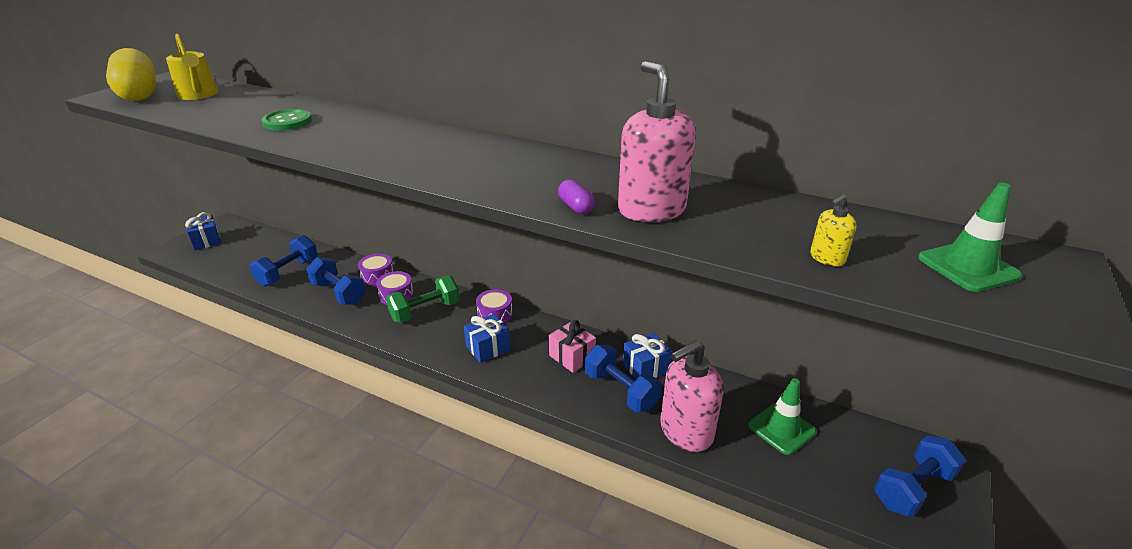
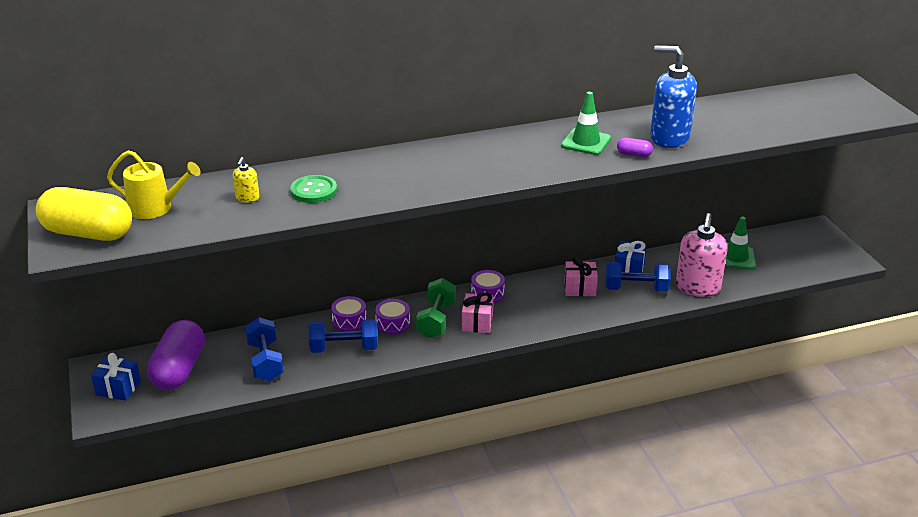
camera: 45 degrees left, 0 degrees up
(247, 249) = (179, 370): none -> purple capsule
(446, 332) = (477, 322): none -> pink gift
(488, 348) = (522, 314): blue gift -> none
(651, 209) = (669, 138): pink soap dispenser -> blue soap dispenser
(827, 258) = (777, 126): yellow soap dispenser -> yellow soap dispenser (247, 198)
(912, 488) = (818, 250): blue dumbbell -> none
(968, 267) = (826, 104): green traffic cone -> green traffic cone (586, 142)

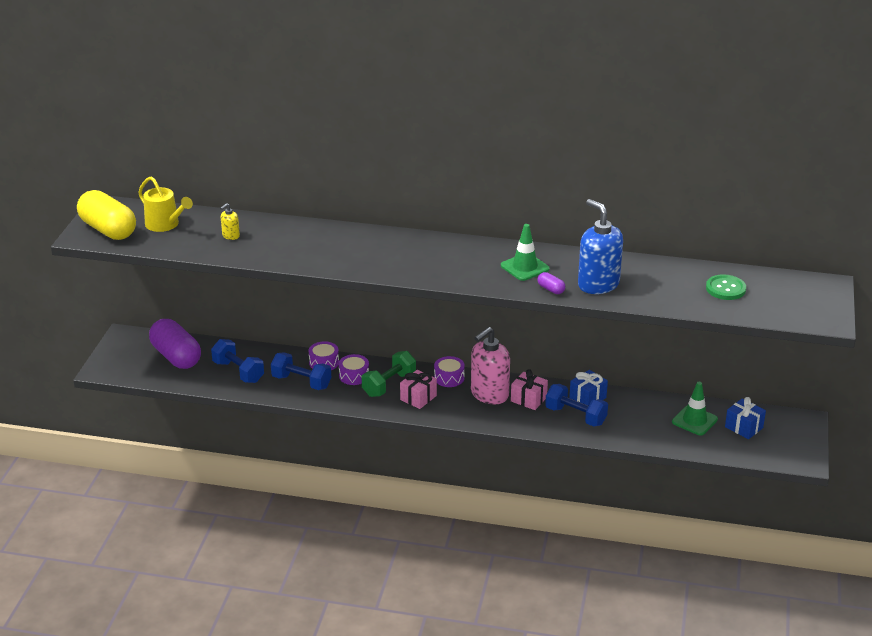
camera: 30 degrees right, 0 degrees up
(118, 388) = (127, 355): blue gift -> blue gift (743, 427)
(179, 370) = (176, 357): purple capsule -> purple capsule turned 75 degrees counterclockwise
(265, 361) = (238, 372): blue dumbbell -> blue dumbbell turned 60 degrees counterclockwise
(314, 191) = (280, 244): green button -> green button (725, 289)
(697, 287) = (630, 433): pink soap dispenser -> pink soap dispenser (489, 394)

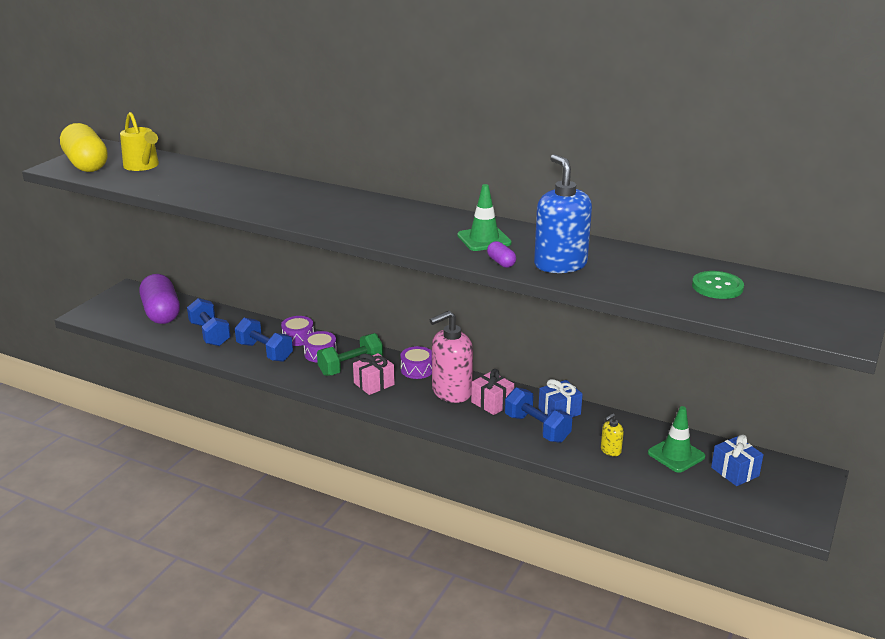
camera: 15 degrees right, 5 degrees down
(230, 236) = (196, 181): yellow soap dispenser -> yellow soap dispenser (610, 450)

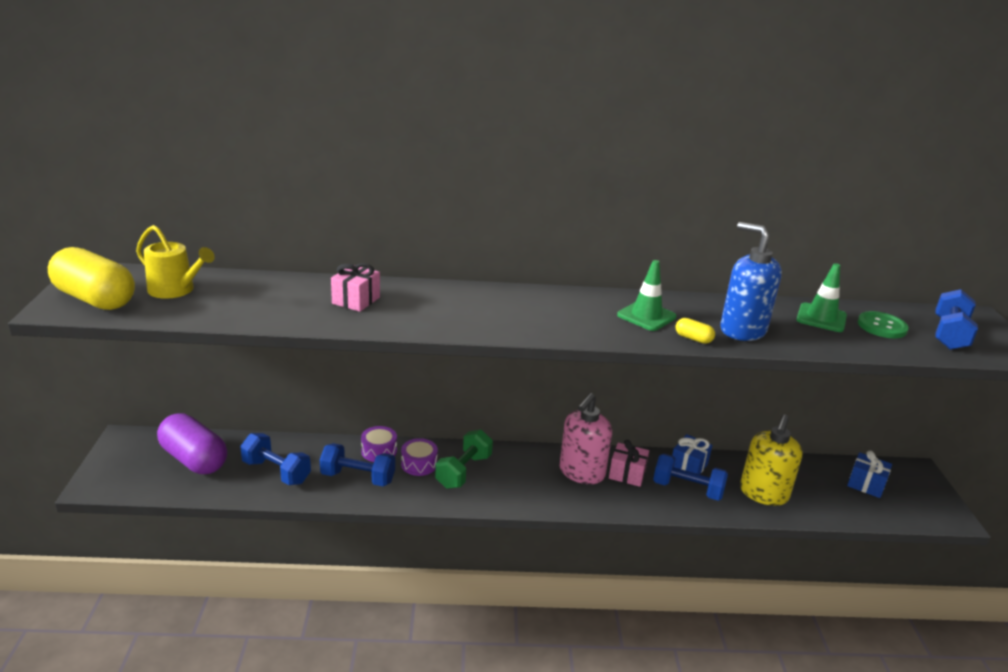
camera: 30 degrees left, 0 degrees up
(374, 384) = (503, 484): pink gift -> pink gift (356, 300)
(417, 369) = (529, 457): purple drum -> none
(501, 262) = (693, 338): purple capsule -> yellow capsule
(610, 450) = (763, 493): yellow soap dispenser -> yellow soap dispenser, size x2.24
(676, 455) = (812, 482): green traffic cone -> green traffic cone (821, 318)
(786, 306) = (949, 334): none -> blue dumbbell

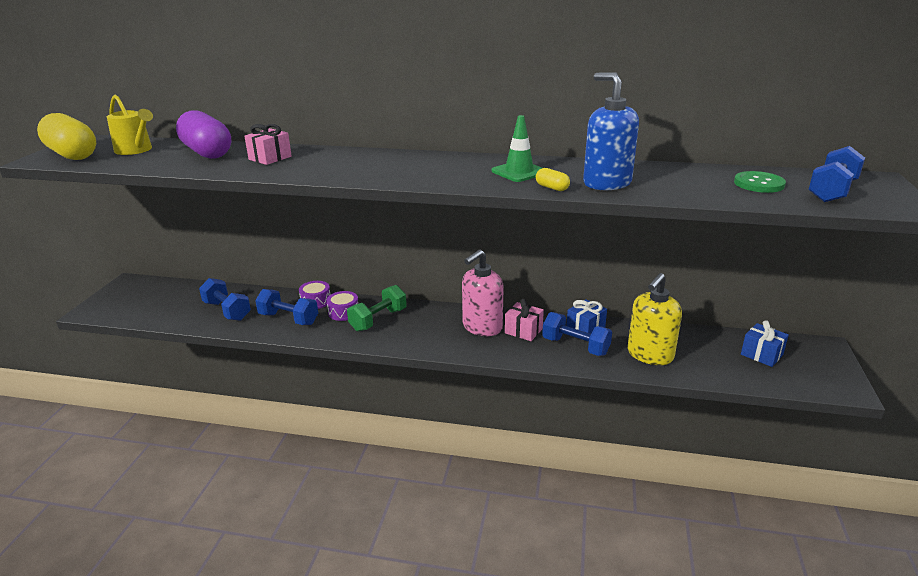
camera: 15 degrees right, 0 degrees up
(194, 459) = (170, 299): purple capsule -> purple capsule (207, 152)
(821, 318) = (697, 176): green traffic cone -> none

